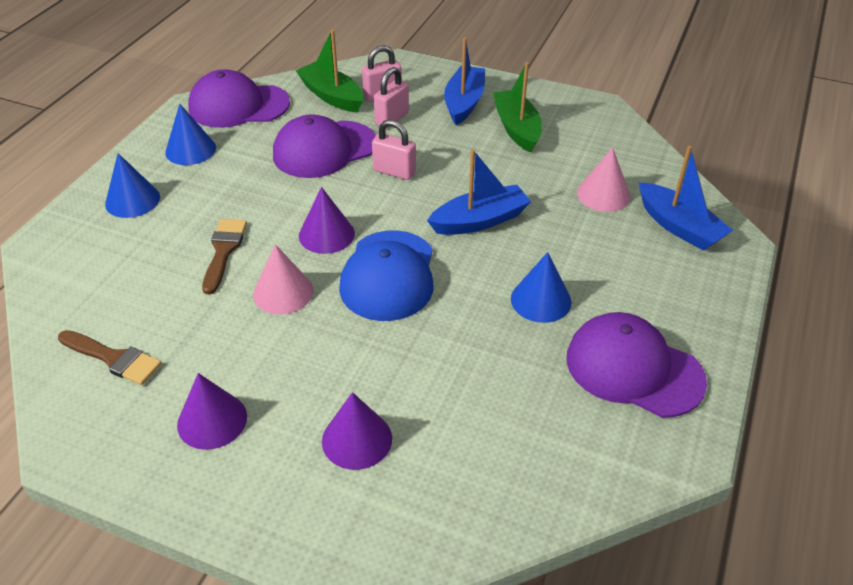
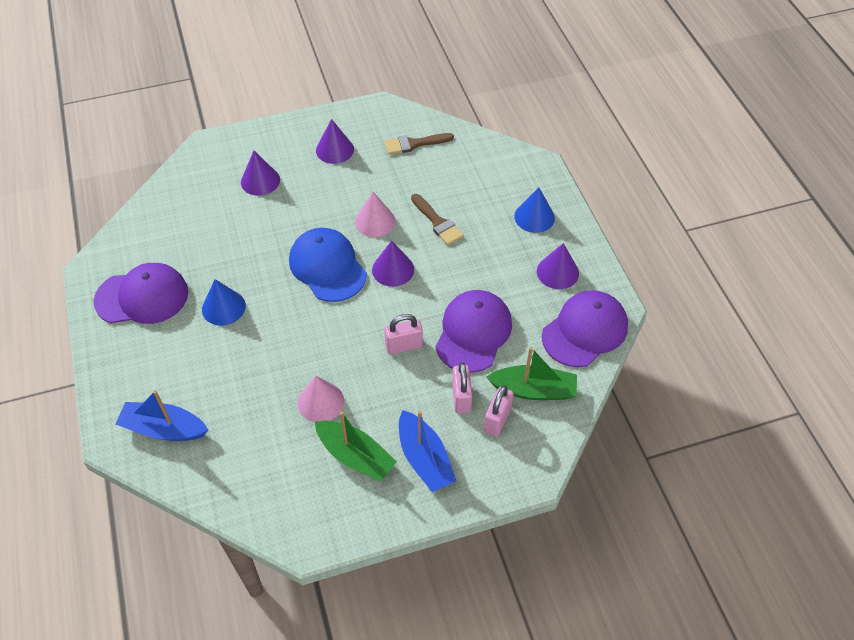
camera: 140 degrees right, 10 degrees up
(190, 150) = (557, 272): blue cone -> purple cone
(479, 221) = (307, 342): blue boat -> none
(603, 194) = (237, 425): pink cone -> pink cone (320, 402)

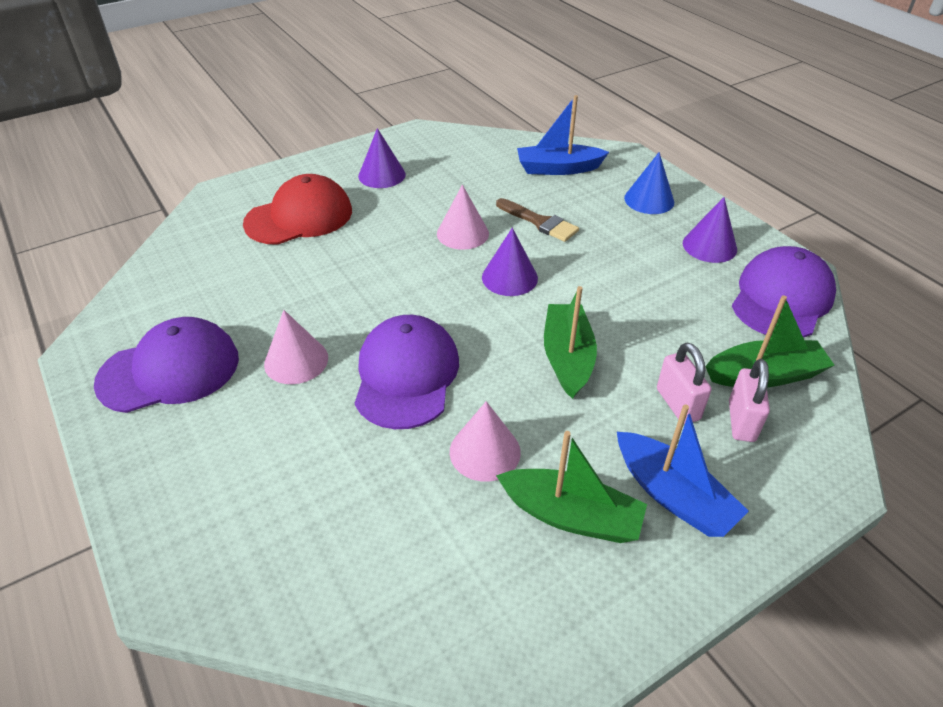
camera: 15 degrees left, 10 degrees down
(164, 429) = (251, 545): blue boat -> blue boat (558, 169)
(223, 307) = (296, 361): blue cone -> pink cone
(260, 181) = (299, 217): purple cone -> red cap
(327, 267) = (423, 289): blue cap -> none
(404, 346) = (567, 358): pink padlock -> green boat
(414, 144) = (474, 157): brown brush -> none
(473, 332) = (648, 326): purple cap -> purple cap (406, 375)

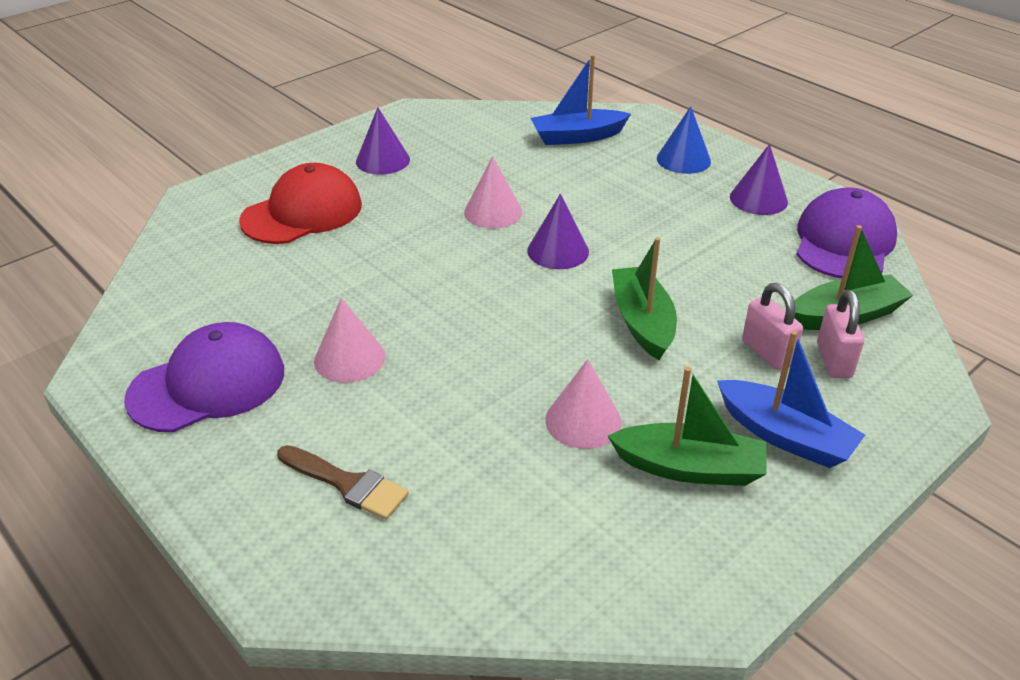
camera: 10 degrees left, 5 degrees down
(406, 375) = (476, 358): purple cap -> none
(540, 222) = (573, 193): brown brush -> brown brush (347, 484)

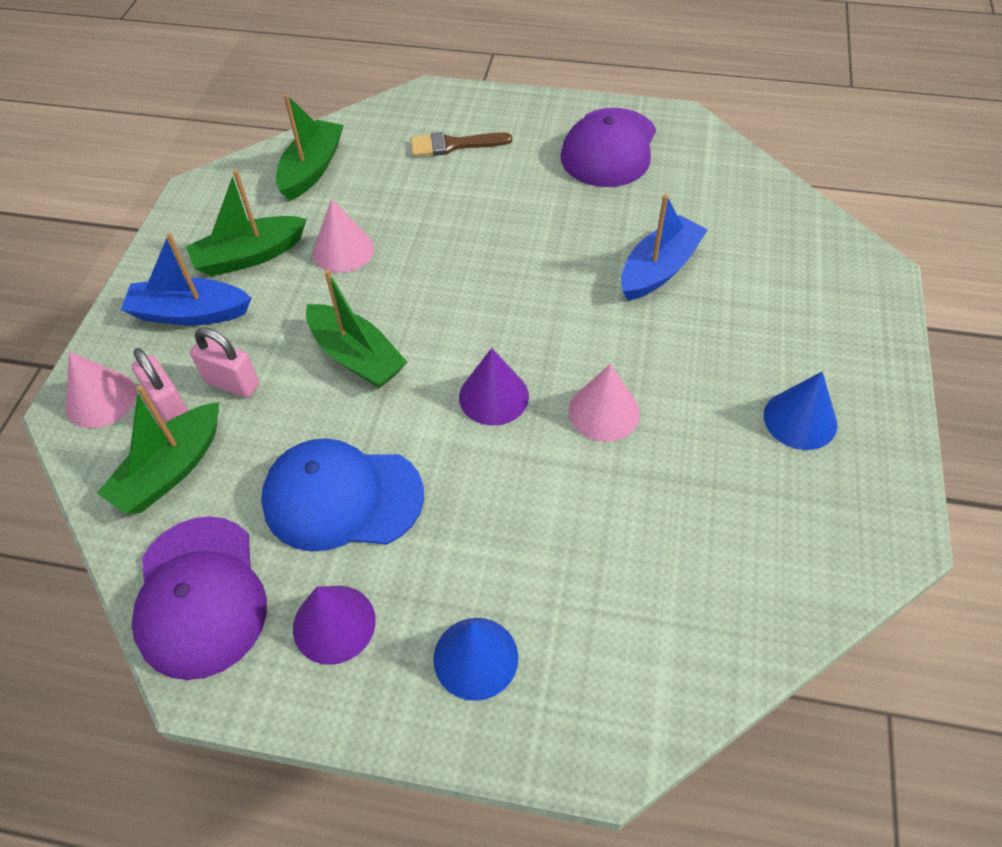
camera: 145 degrees right, 15 degrees up
(302, 212) = (765, 305): red cap -> none
(349, 358) = (546, 208): pink cone -> pink cone (101, 399)
(382, 160) = (800, 419): purple cone -> blue cone
(541, 550) = (312, 169): none -> green boat
(577, 137) = (647, 620): blue boat -> blue boat (659, 269)
(716, 247) = (342, 498): none -> blue cap

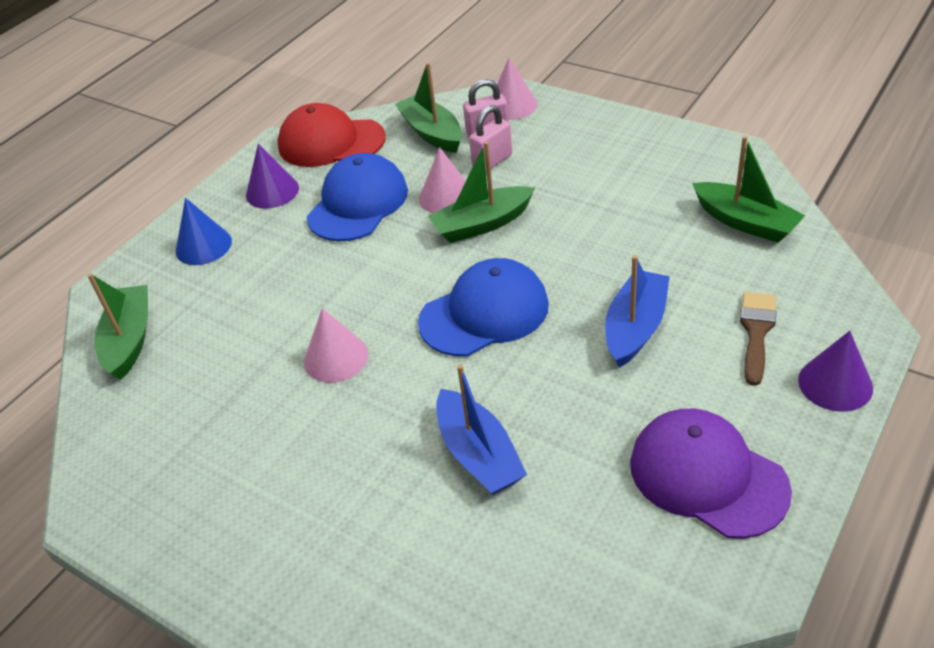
camera: 115 degrees right, 10 degrees down
(190, 313) = (577, 144): blue boat -> blue boat (635, 328)
(200, 596) = (331, 142): purple cap -> red cap
(250, 256) = (631, 176): green boat -> green boat (129, 340)
(343, 250) = (614, 230): pink cone -> pink cone (446, 196)
(493, 396) = (394, 294): purple cone -> purple cone (835, 384)
(494, 314) = (484, 313): none -> blue cap
(800, 419) = (236, 495): blue cone -> none

